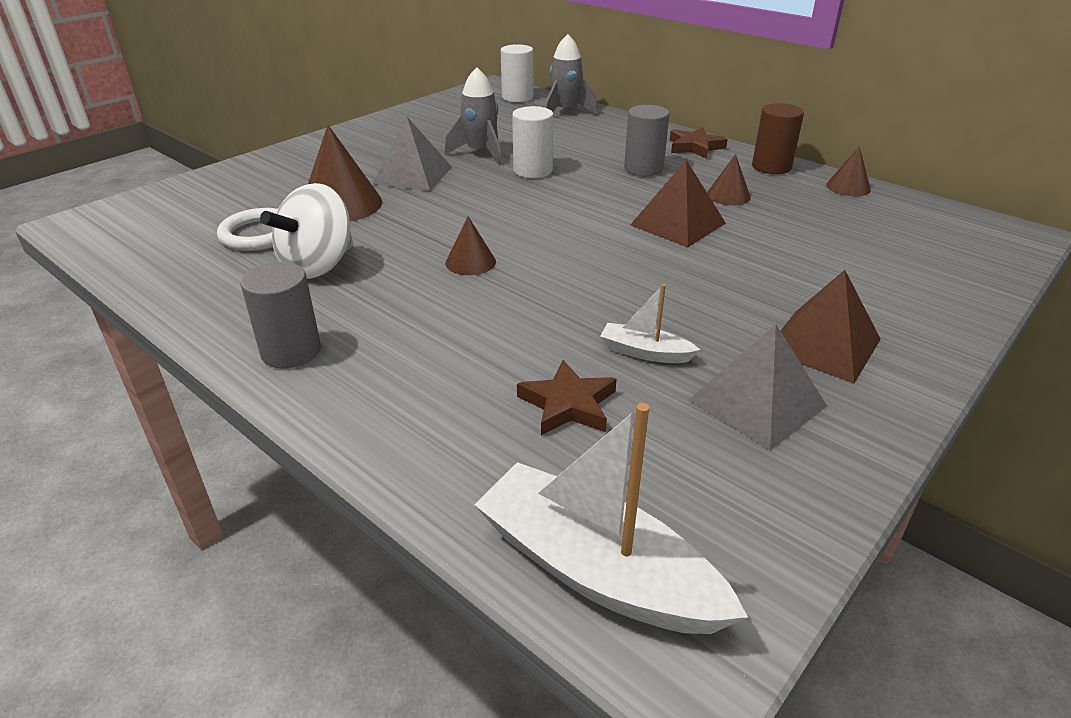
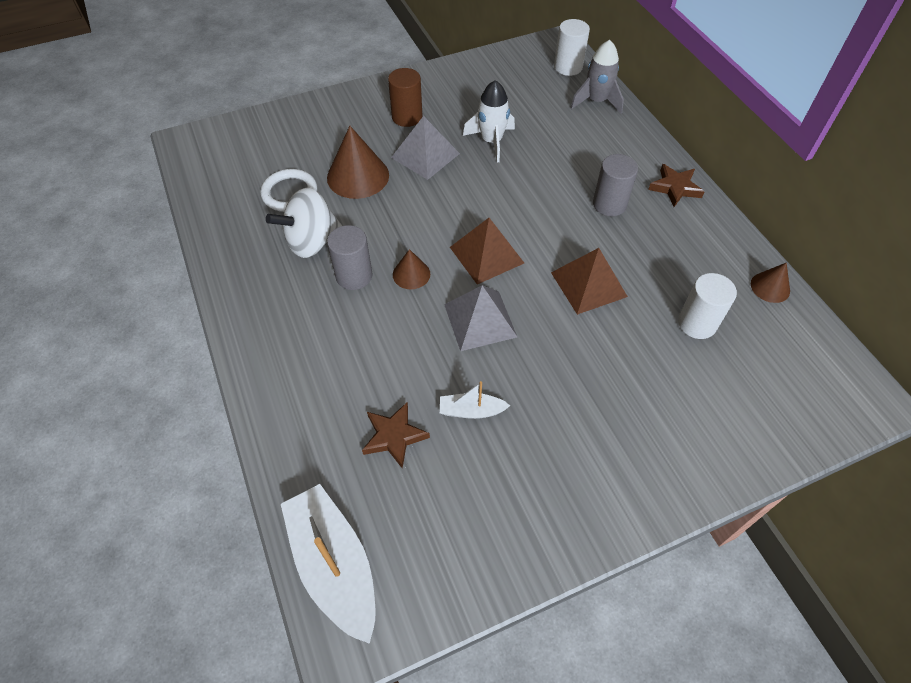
camera: 25 degrees right, 20 degrees up
(291, 351) = (259, 322): grey cylinder -> grey cylinder (354, 276)
(480, 153) = (491, 141): grey rocket -> white rocket
(533, 170) = (518, 178): white cylinder -> white cylinder (697, 323)
(645, 352) = (471, 411): white boat -> white boat turned 45 degrees counterclockwise
(728, 195) = (655, 263): brown cone -> none
(757, 403) = (512, 486): grey pyramid -> grey pyramid (480, 320)
(771, 167) = (722, 237): brown cylinder -> brown cylinder (407, 117)
(822, 345) = (599, 454): brown pyramid -> brown pyramid (486, 255)

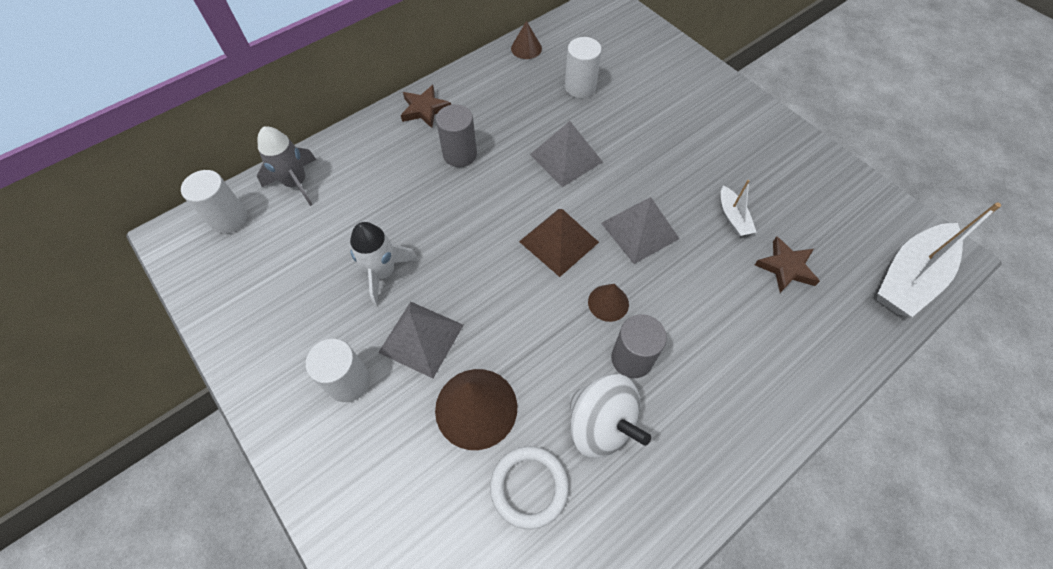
camera: 105 degrees left, 5 degrees up
(407, 117) = (349, 382): brown cylinder -> white cylinder
(589, 284) = (566, 158): brown pyramid -> grey pyramid

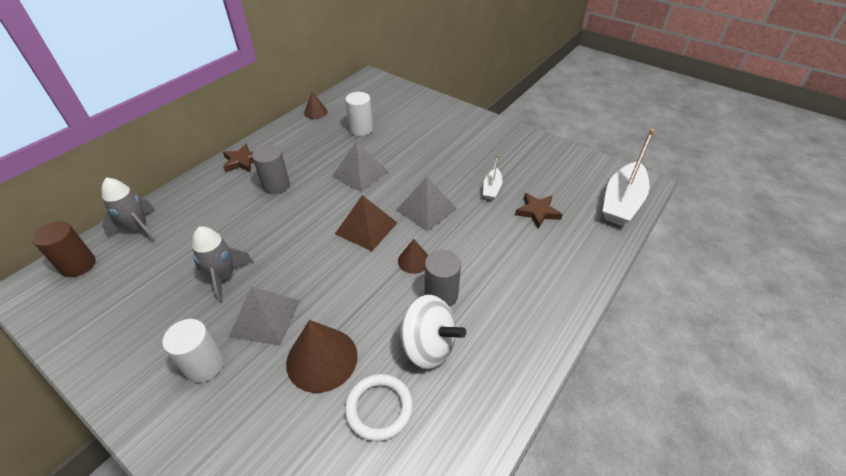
camera: 15 degrees left, 15 degrees down
(229, 218) = (78, 265): white cylinder -> brown cylinder
(383, 272) = (224, 277): white rocket -> grey rocket
(733, 217) = (491, 189): white boat -> white boat turned 45 degrees clockwise

